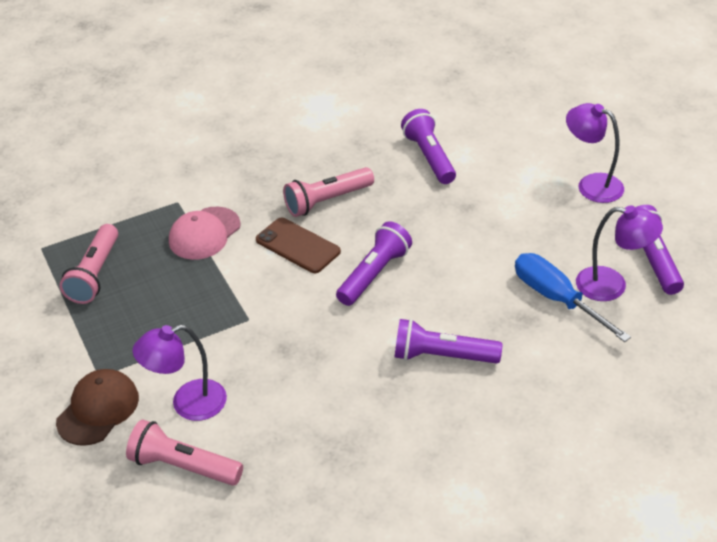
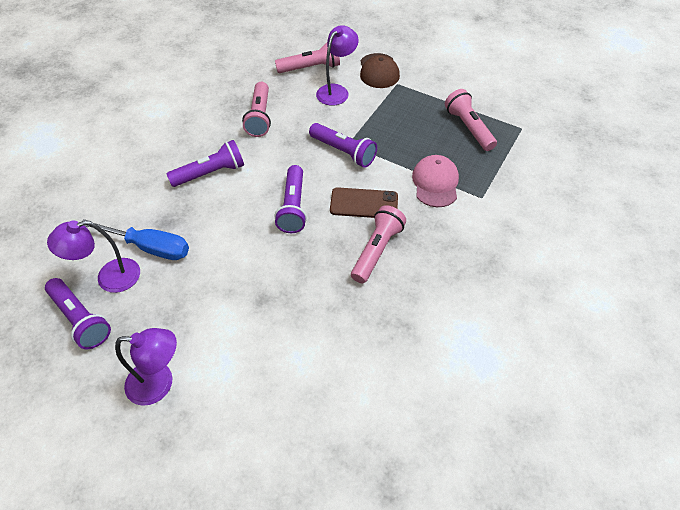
camera: 145 degrees right, 10 degrees up
(325, 411) = (260, 117): none -> pink flashlight
(429, 157) = (329, 340): purple flashlight -> purple flashlight (343, 152)

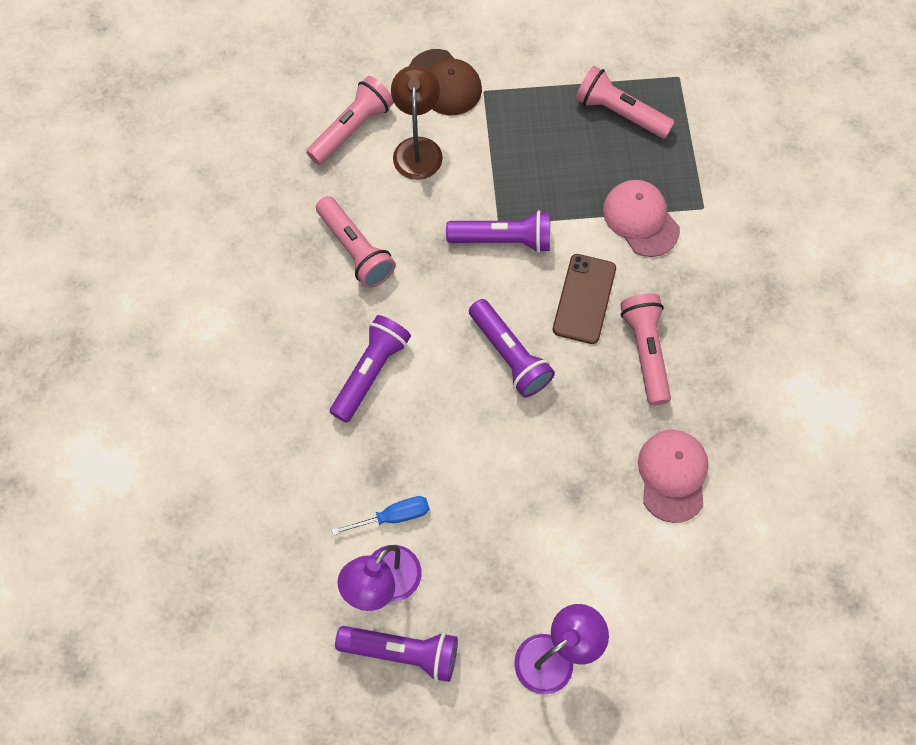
camera: 35 degrees left, 15 degrees up
(150, 247) = (393, 516): blue screwdriver -> blue screwdriver, size x0.61
(331, 328) = (672, 475): none -> pink cap
(336, 91) = (418, 148): purple lamp -> brown lamp
(364, 203) = (584, 299): brown phone -> brown phone turned 45 degrees counterclockwise

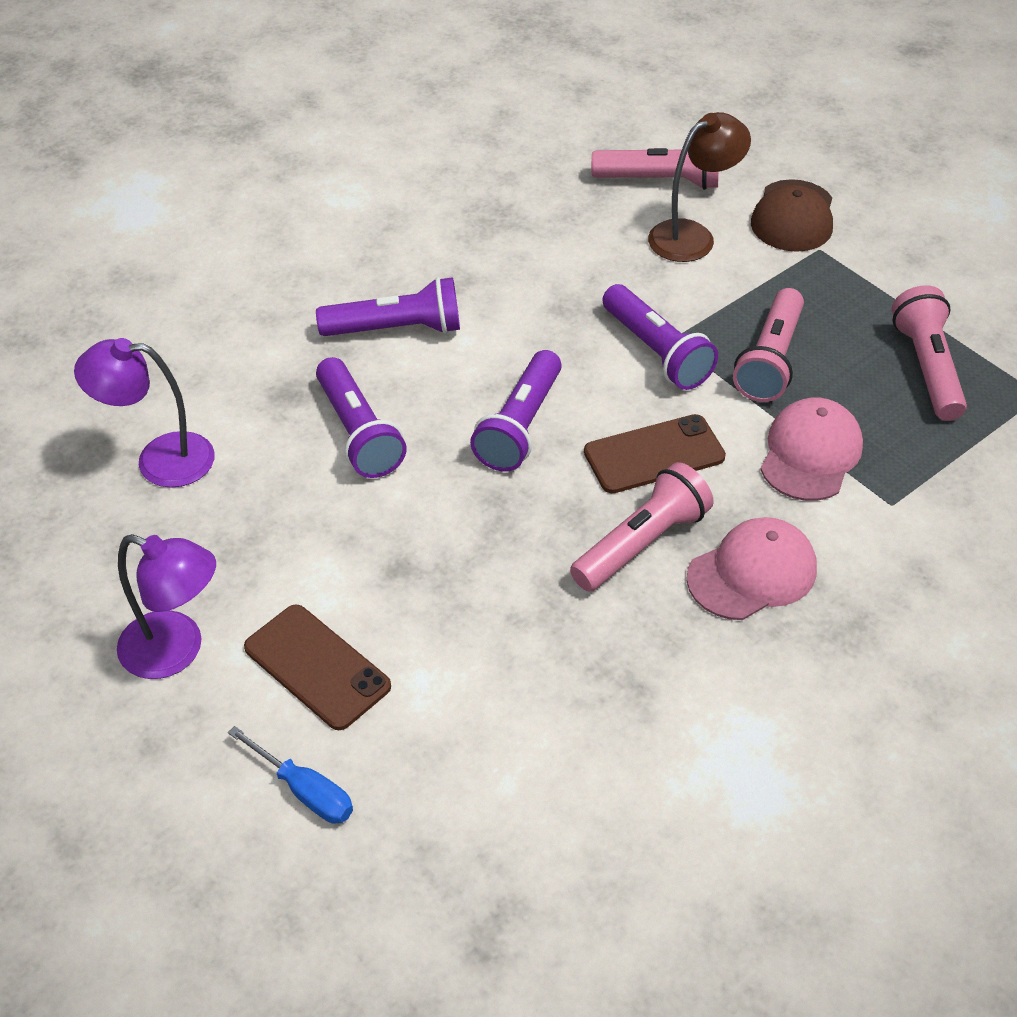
camera: 55 degrees right, 20 degrees down
(355, 250) = (526, 250): pink flashlight -> pink flashlight (770, 360)
(393, 516) = (244, 428): blue screwdriver -> blue screwdriver (305, 791)
(402, 651) = (90, 513): purple flashlight -> purple flashlight (358, 433)
(619, 582) = (317, 667): none -> brown phone
(672, 475) = (501, 651): pink cap -> pink cap (752, 573)

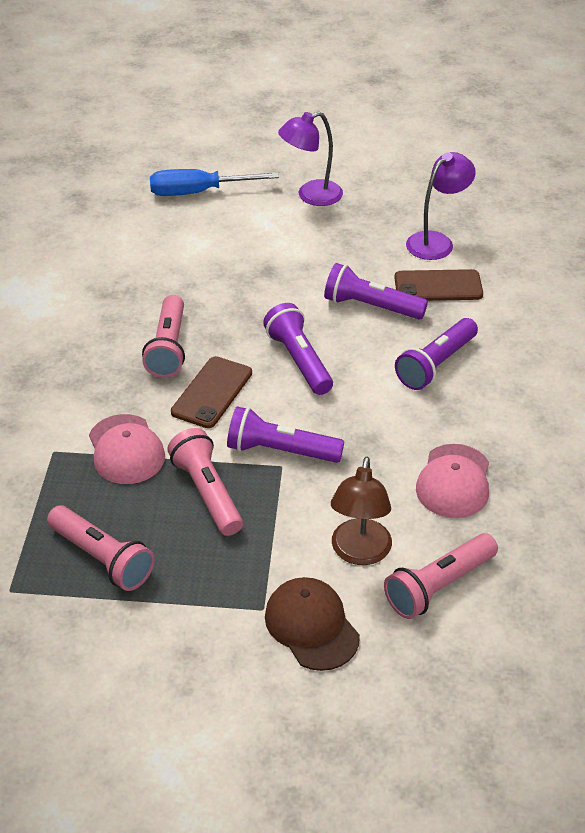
camera: 135 degrees right, 5 degrees down
(305, 791) = (198, 192): blue screwdriver -> blue screwdriver, size x1.64
(317, 667) = (249, 223): brown phone -> brown phone (438, 286)
(752, 573) = (98, 369): pink cap -> pink cap (454, 481)

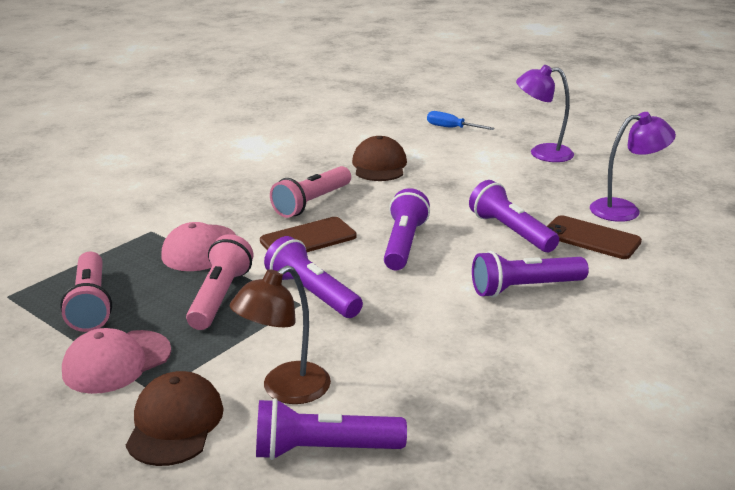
camera: 35 degrees right, 15 degrees down
(180, 272) = (379, 165): none -> brown cap
(198, 192) = (451, 128): blue screwdriver -> blue screwdriver, size x0.61
(439, 586) = (324, 449): pink flashlight -> purple flashlight
(454, 481) = (439, 376): pink cap -> pink cap (116, 362)

